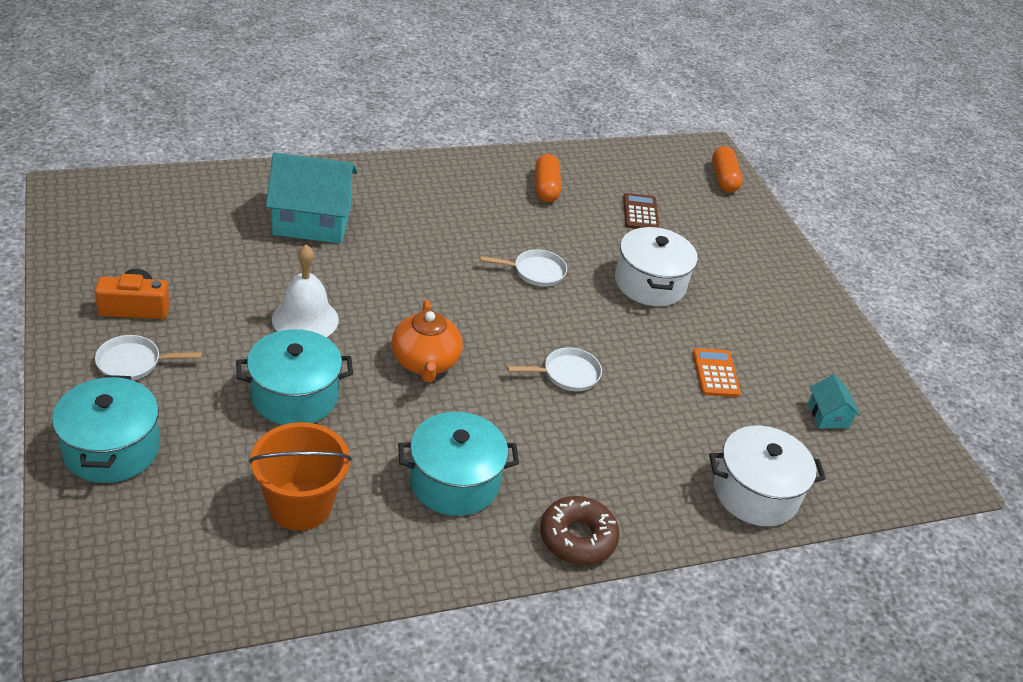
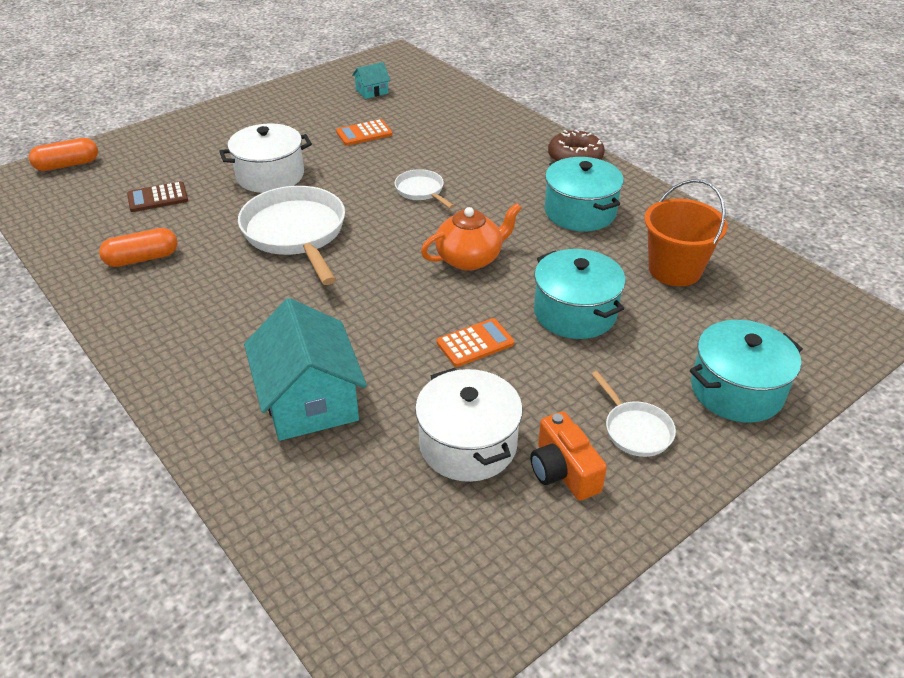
camera: 105 degrees left, 0 degrees up
(305, 319) = (475, 343): white bell -> orange calculator
(535, 272) = (296, 233): white pan -> white pan, size x2.02
(755, 493) = (471, 106): white pot -> white pot (468, 444)

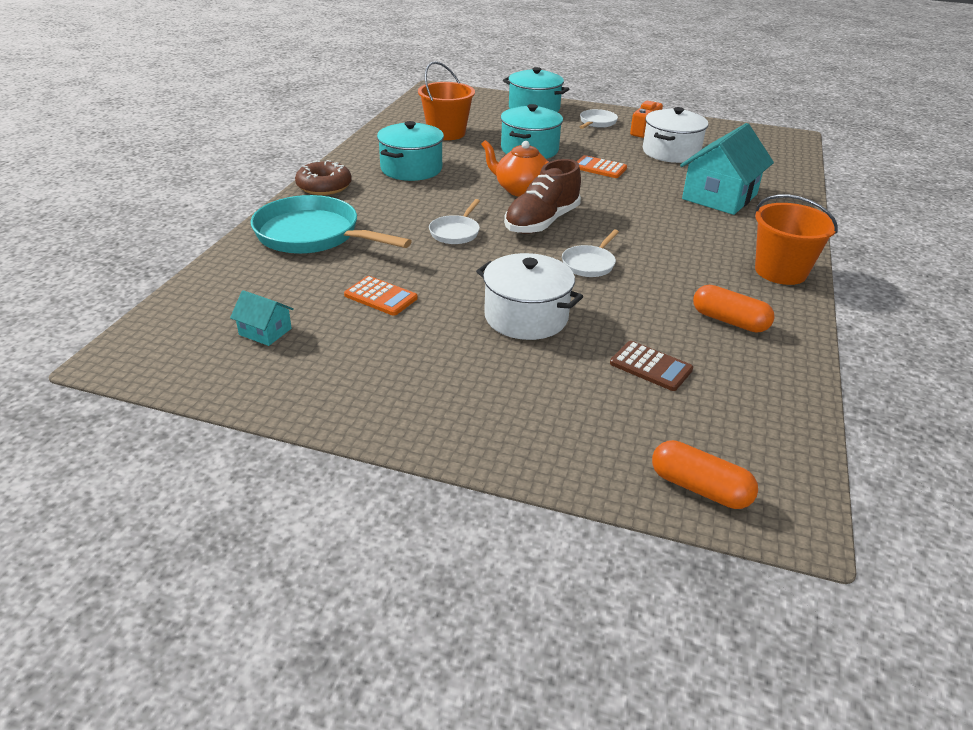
camera: 125 degrees left, 5 degrees down
(147, 336) = (780, 271): none -> orange bucket
(296, 233) = (589, 264): white pan -> white pan, size x0.50
(391, 241) = (542, 222): none -> brown shoe
(483, 132) = (313, 235): none -> turquoise pan

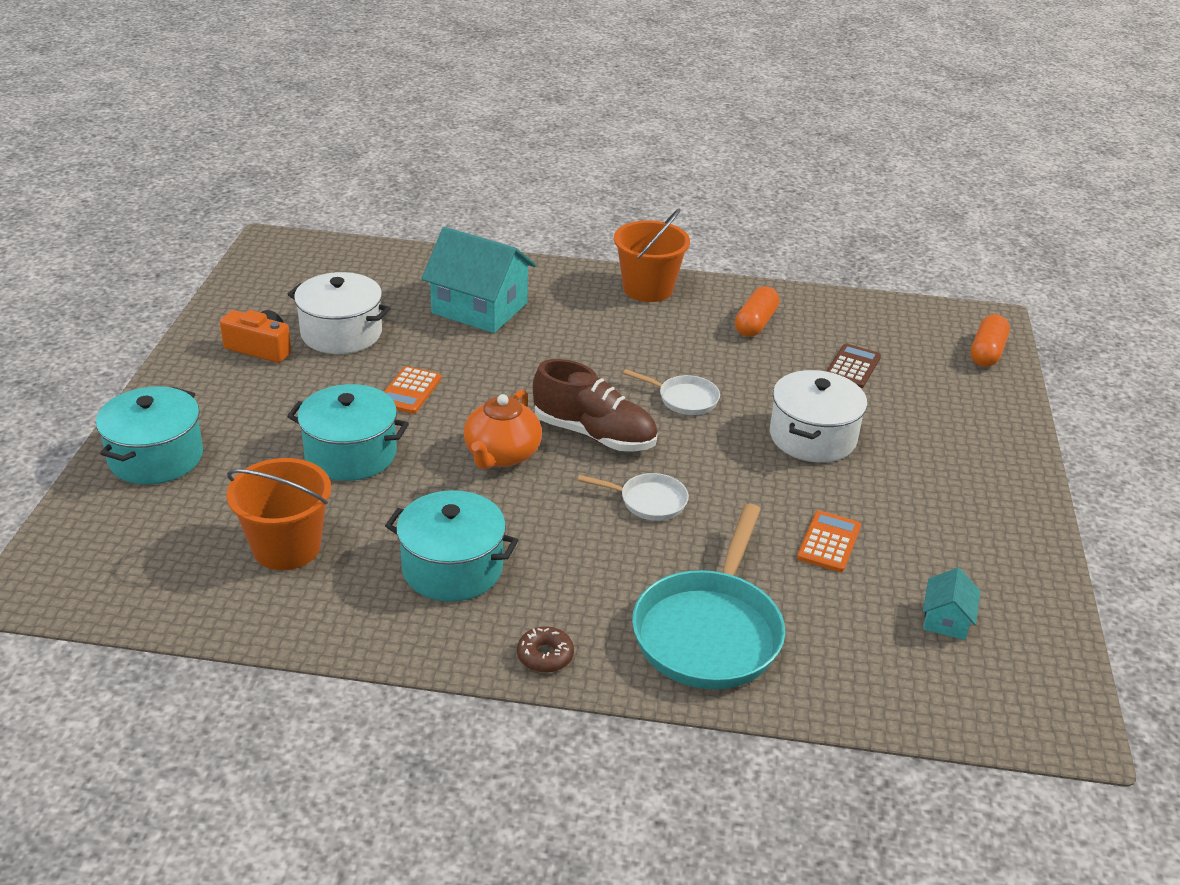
camera: 100 degrees left, 0 degrees up
(324, 186) = (545, 656): brown donut -> brown donut, size x0.62
(597, 123) = (226, 392): white pan -> none

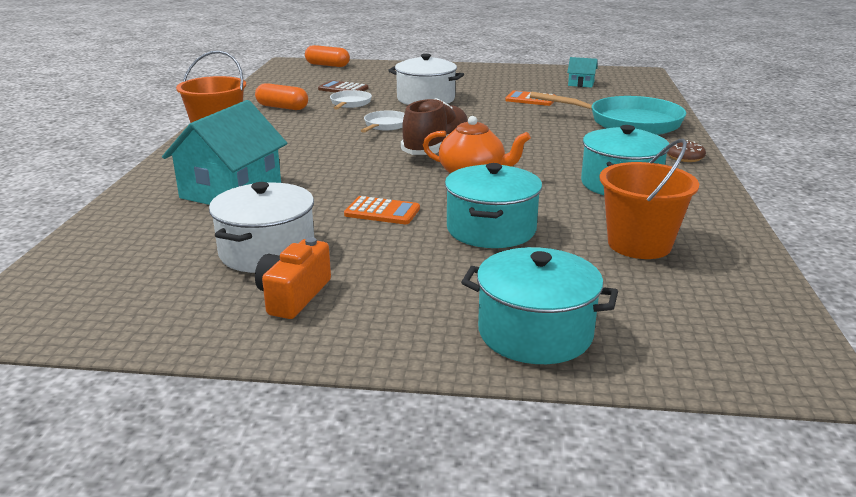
camera: 90 degrees left, 10 degrees down
(648, 501) = (511, 134): white pan -> white pan (350, 103)

